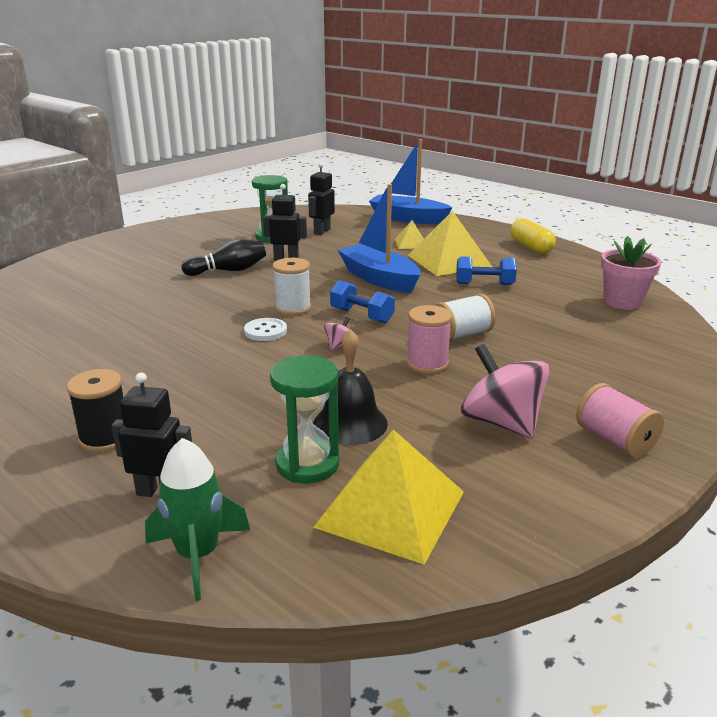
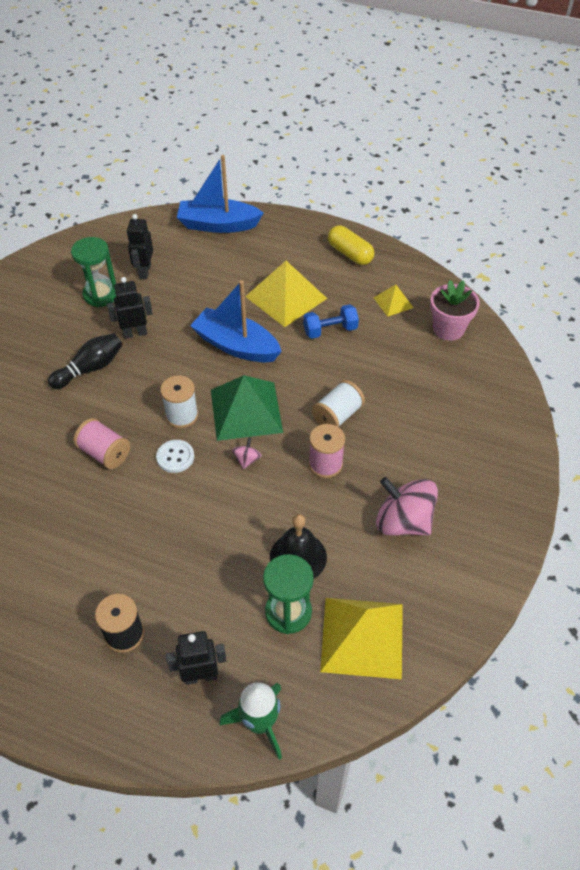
camera: 20 degrees left, 25 degrees up
(362, 316) = (246, 410): blue dumbbell -> green pyramid
(411, 243) = (240, 273): yellow pyramid -> yellow pyramid (393, 302)
(614, 440) = (483, 517): pink spool -> pink spool (105, 453)

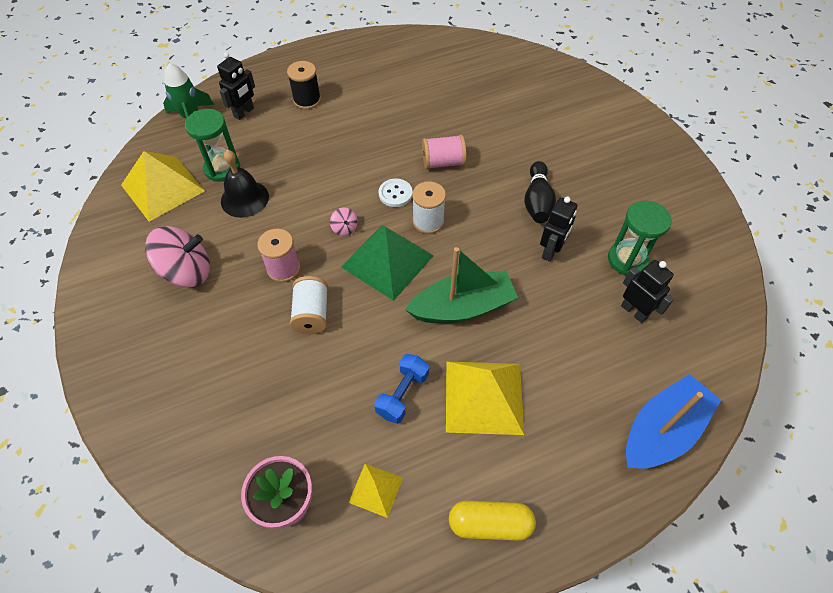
camera: 135 degrees right, 5 degrees up
(236, 345) = (462, 307): blue boat -> green boat

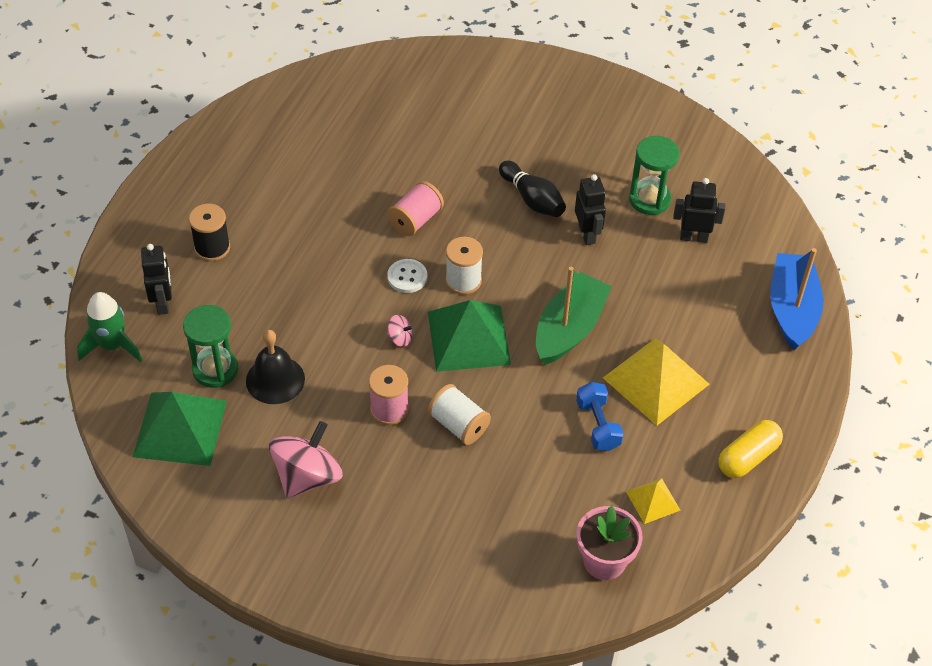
camera: 45 degrees left, 5 degrees down
(163, 188) = (180, 428): yellow pyramid -> green pyramid

